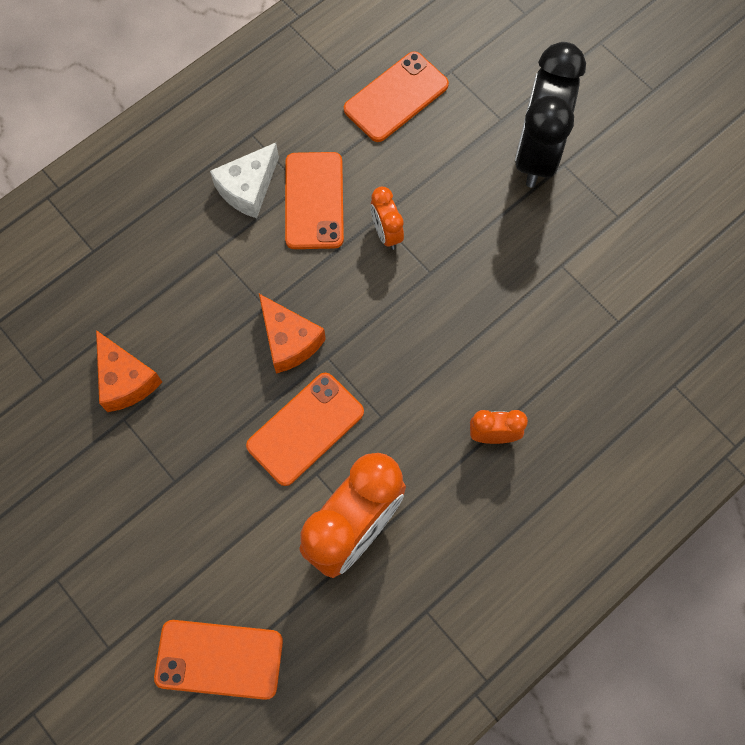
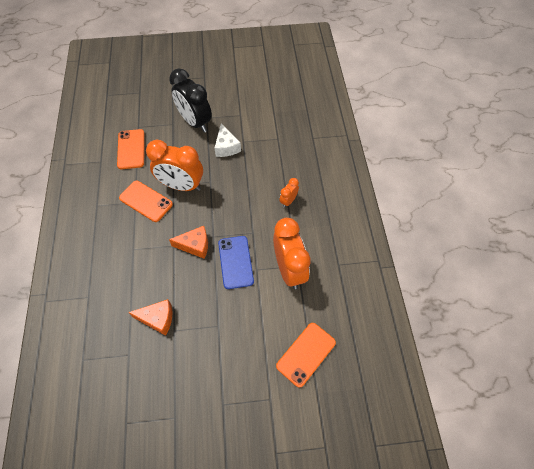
camera: 55 degrees left, 10 degrees down
(248, 188) = (118, 220): white cheese -> white cheese (226, 147)
(305, 429) = (235, 262): orange phone -> blue phone
(386, 233) = (181, 186): orange clock -> orange clock, size x2.12

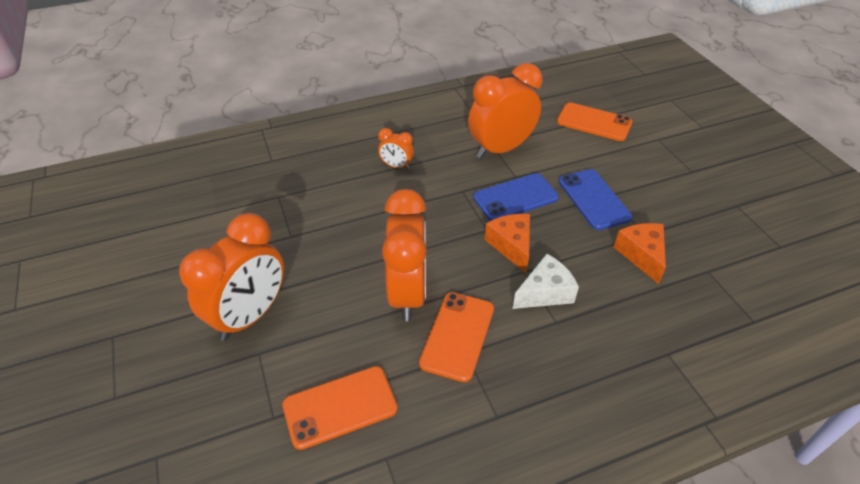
camera: 105 degrees left, 15 degrees down
(195, 122) = (250, 316): black clock -> orange clock
(217, 312) = (593, 199): none -> blue phone
(226, 147) = (307, 254): white cheese -> white cheese (545, 292)

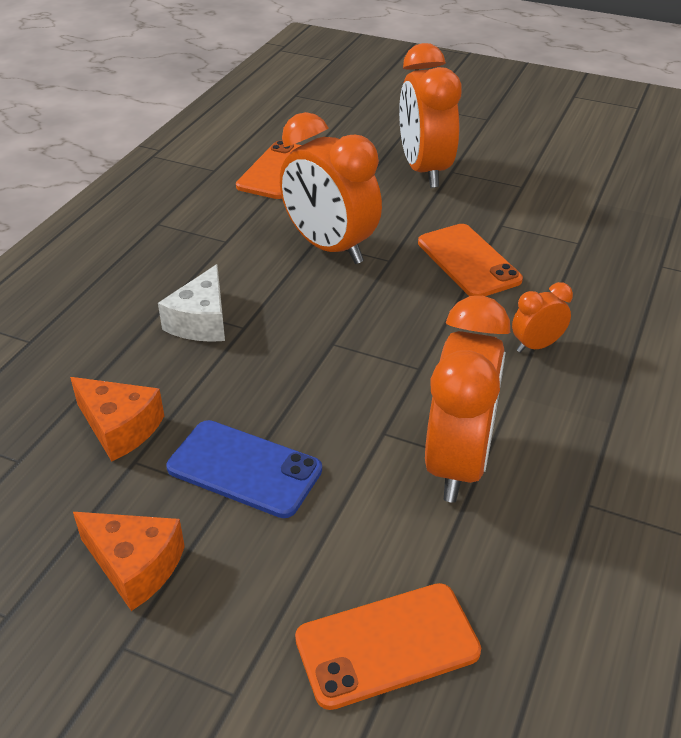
camera: 135 degrees right, 5 degrees down
(457, 336) = (246, 246): orange phone -> orange phone (468, 261)
(511, 246) = (285, 343): orange cheese -> orange cheese (135, 566)
(515, 197) = (347, 401): blue phone -> none

